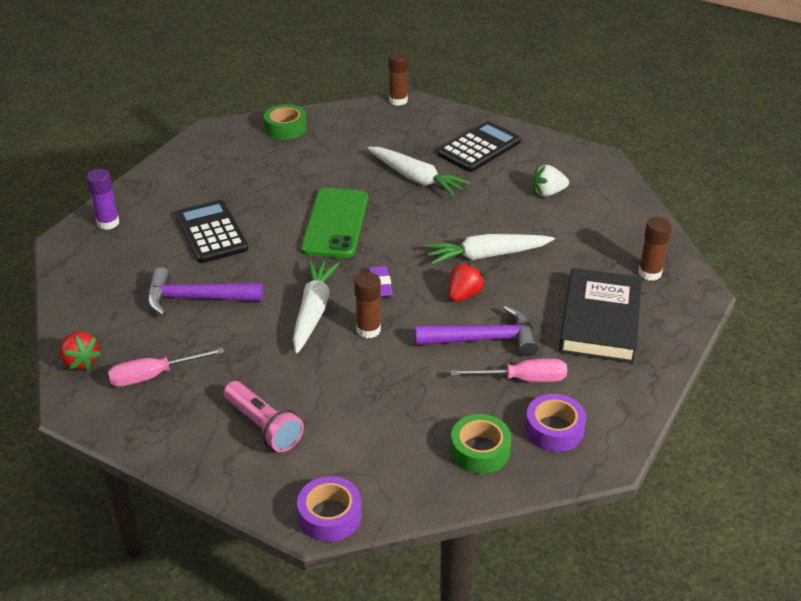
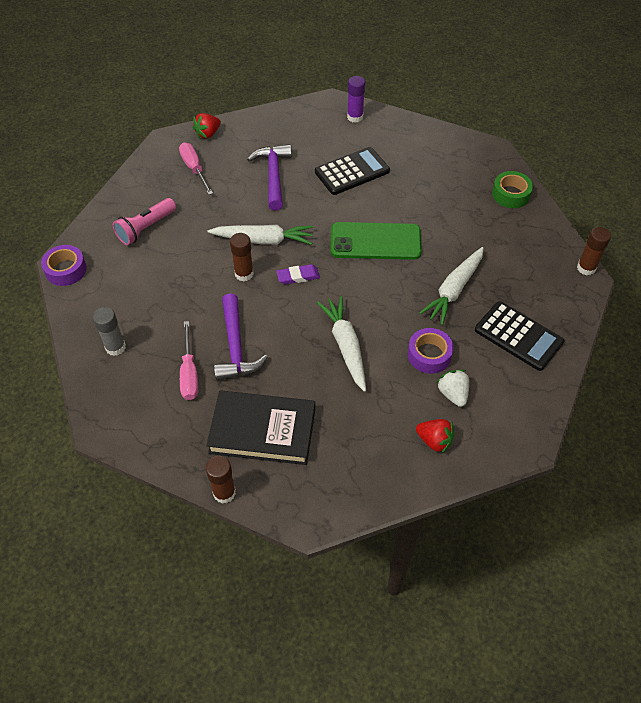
camera: 85 degrees right, 15 degrees up
(464, 295) = (290, 331): red strawberry -> red strawberry (434, 441)
(480, 451) = (115, 347): green tape -> grey glue stick
(554, 429) = (134, 394): purple tape -> purple tape (429, 355)
(649, 273) = (335, 476): brown glue stick -> brown glue stick (224, 493)

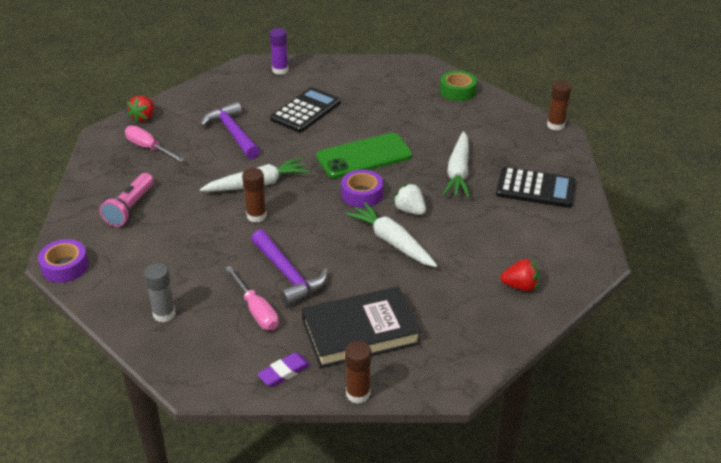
camera: 25 degrees left, 15 degrees down
(298, 276) = (310, 203): purple eraser -> purple eraser (284, 372)
(429, 355) = (471, 225): purple tape -> purple tape (362, 194)
(453, 394) = (511, 247): white strawberry -> white strawberry (410, 210)

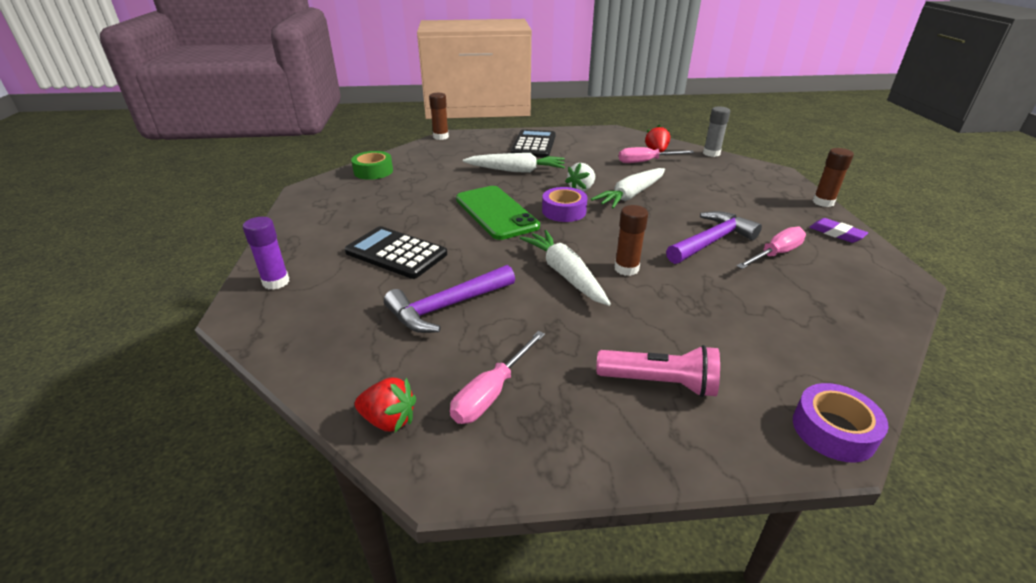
camera: 95 degrees left, 5 degrees down
(164, 314) = (834, 312): grey glue stick -> grey glue stick (711, 153)
(360, 332) = (756, 204): black book -> none
(485, 270) = (646, 162): none -> pink screwdriver

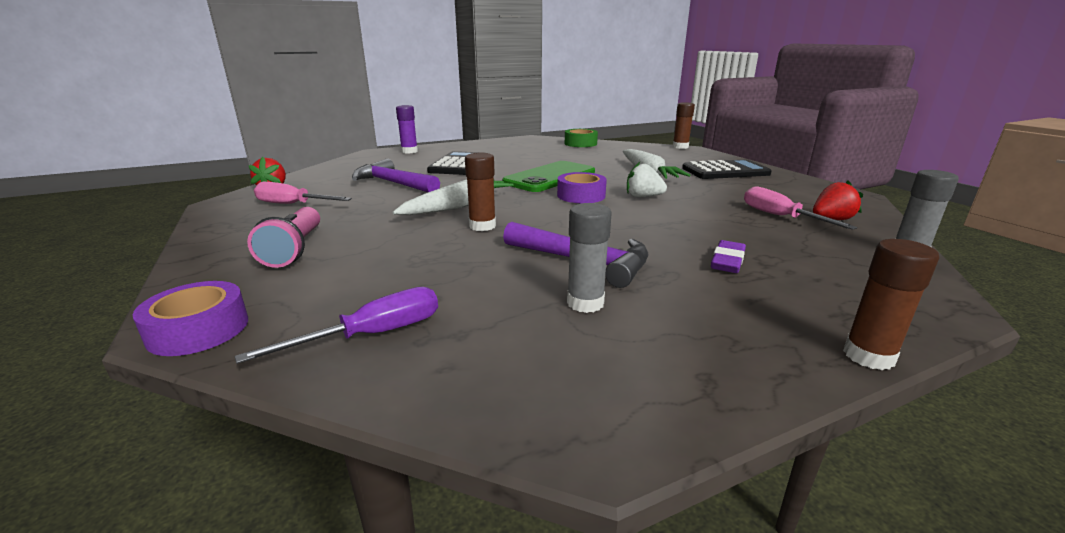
camera: 70 degrees right, 10 degrees down
(631, 195) = (660, 216): white carrot -> none
(775, 254) = (585, 303): pink screwdriver -> grey glue stick
(827, 338) = (373, 335): none -> purple screwdriver
(836, 233) = (727, 363): purple eraser -> purple eraser (727, 261)

